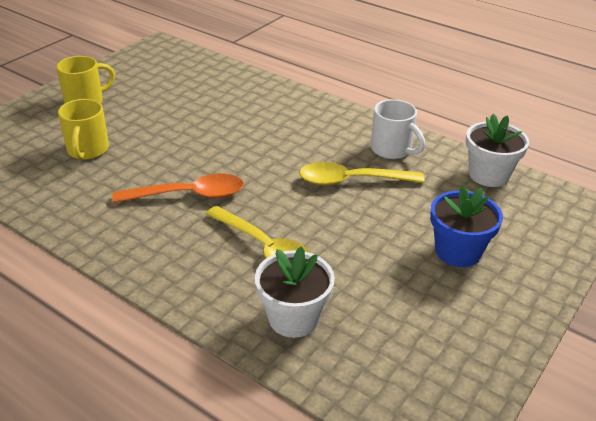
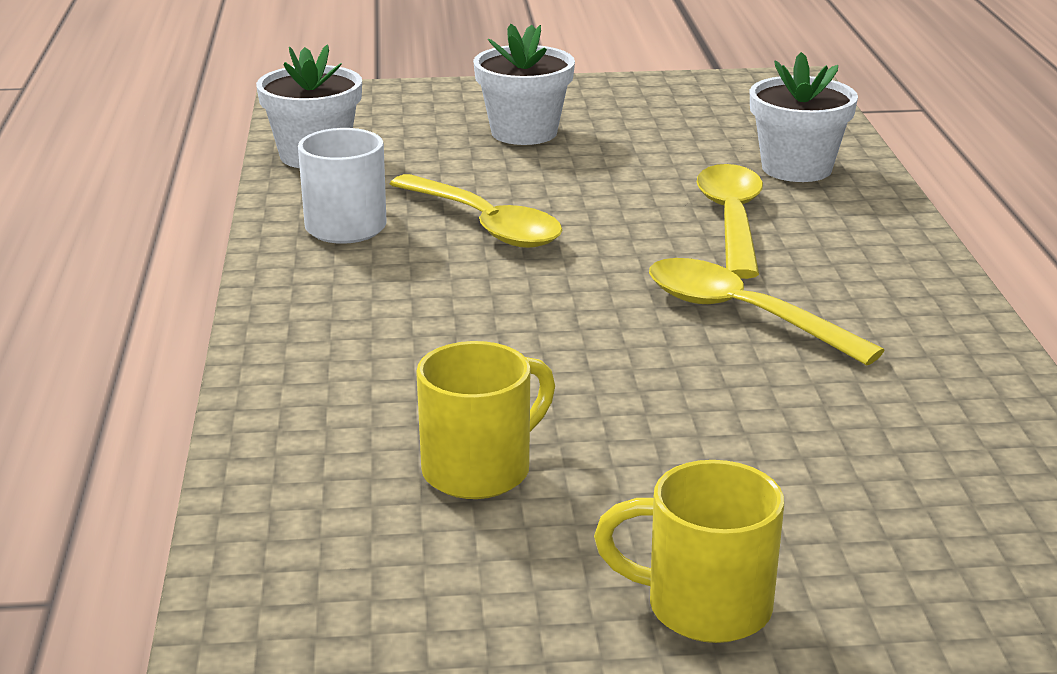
camera: 130 degrees left, 10 degrees down
(87, 150) = (831, 473): yellow mug -> yellow mug (480, 470)
(189, 195) = (742, 315): orange spoon -> yellow spoon
(457, 251) = (524, 132): blue flower pot -> white flower pot

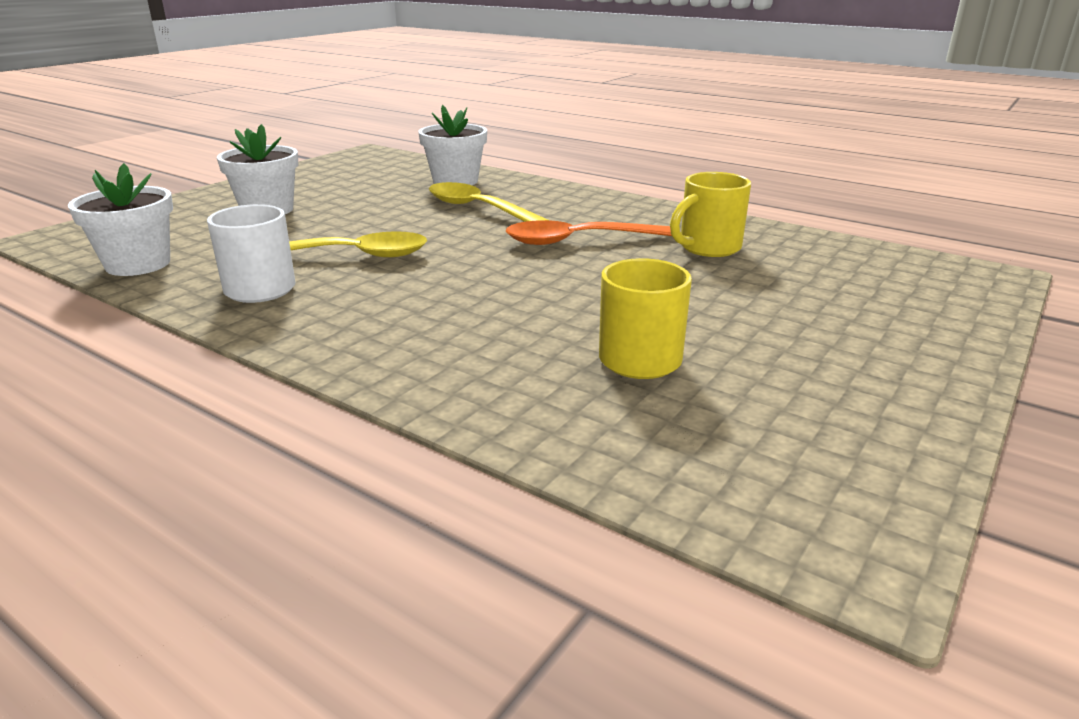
camera: 50 degrees left, 0 degrees up
(703, 607) = (862, 353): yellow mug -> yellow mug (708, 248)
(742, 315) = (578, 241): yellow spoon -> orange spoon

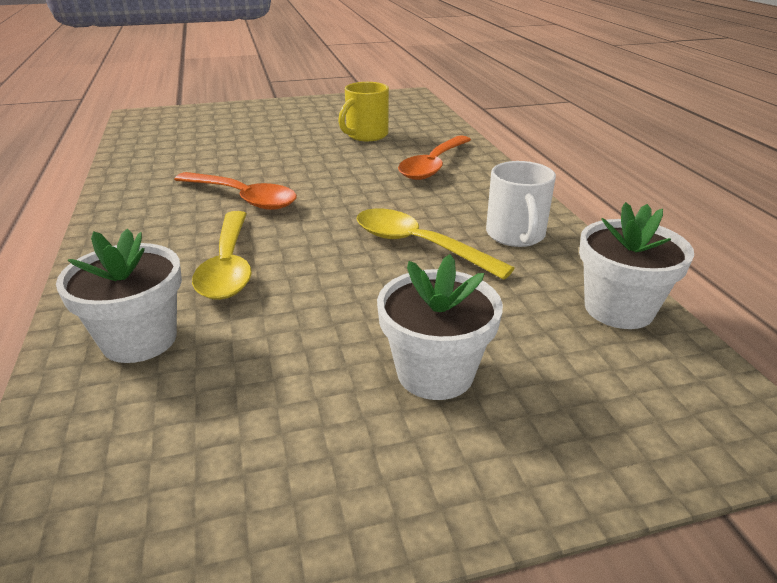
camera: 140 degrees left, 5 degrees up
(448, 340) = (433, 165): none -> orange spoon
(708, 248) = (192, 166): yellow mug -> none

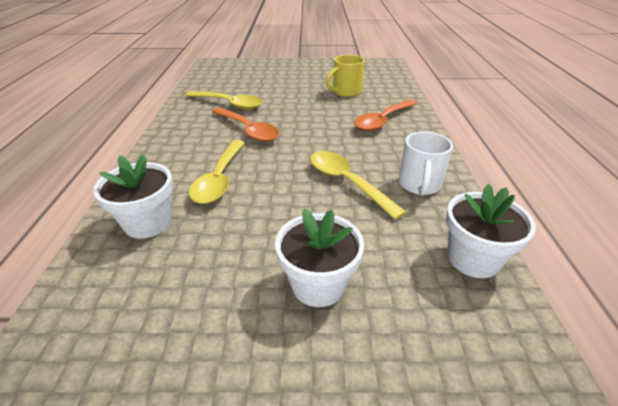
camera: 15 degrees right, 5 degrees up
(196, 167) = (229, 104): none -> yellow spoon

